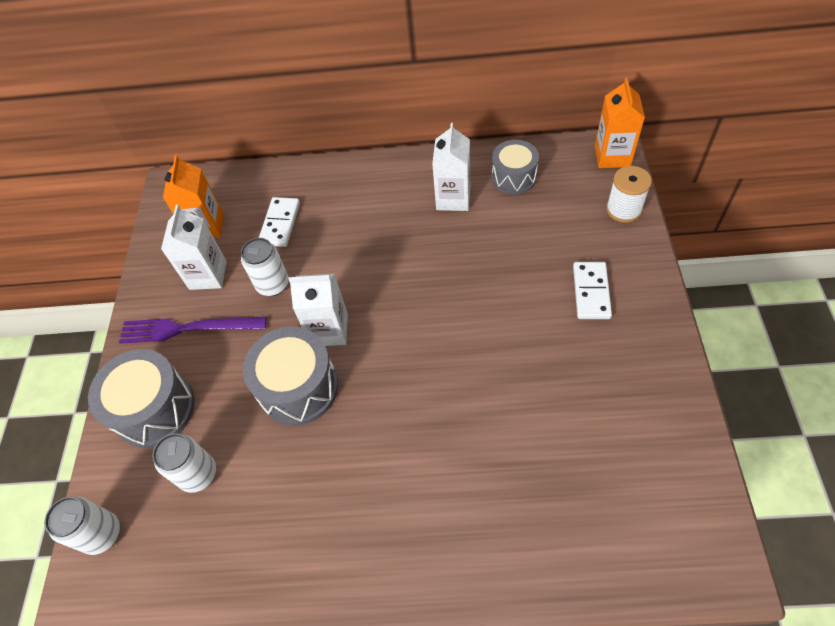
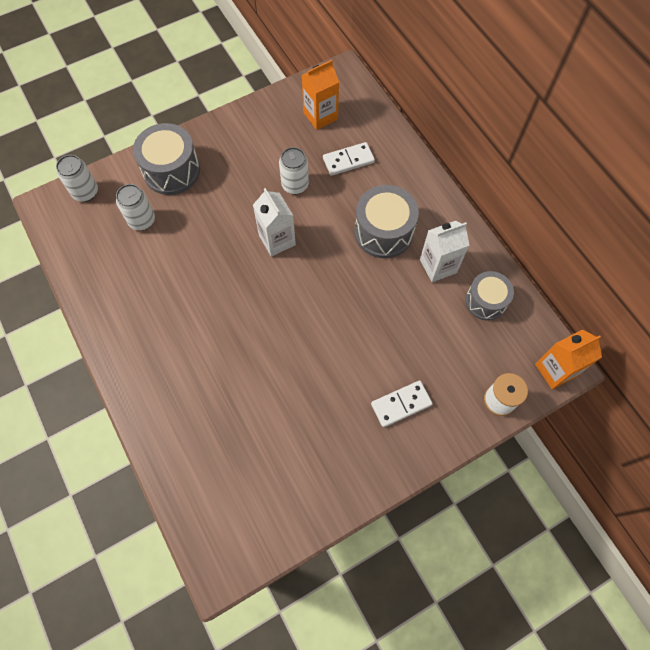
camera: 55 degrees right, 10 degrees up
(187, 329) = (235, 154): purple fork -> none
(208, 275) = (281, 141): white carton -> none
(298, 387) = (225, 244): grey drum -> grey drum (383, 232)

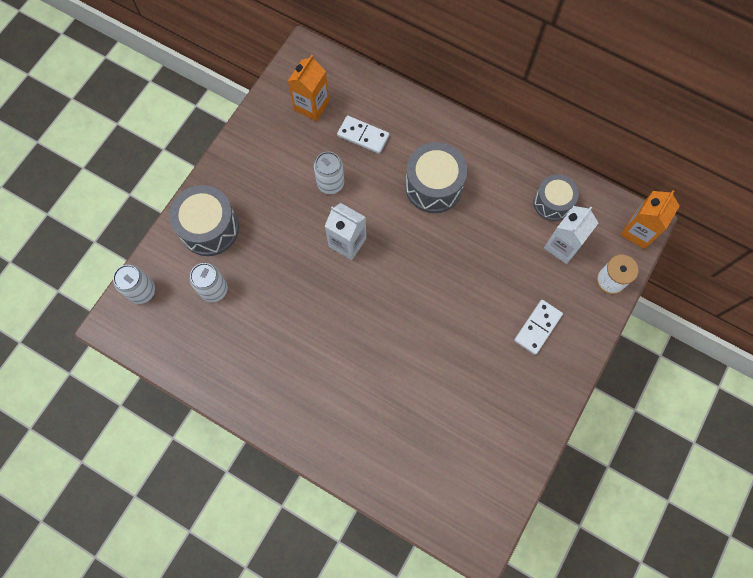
camera: 30 degrees left, 5 degrees up
(348, 160) = (363, 136): white domino -> white domino turned 75 degrees clockwise
(438, 266) = (496, 192): white carton -> white carton (562, 246)

